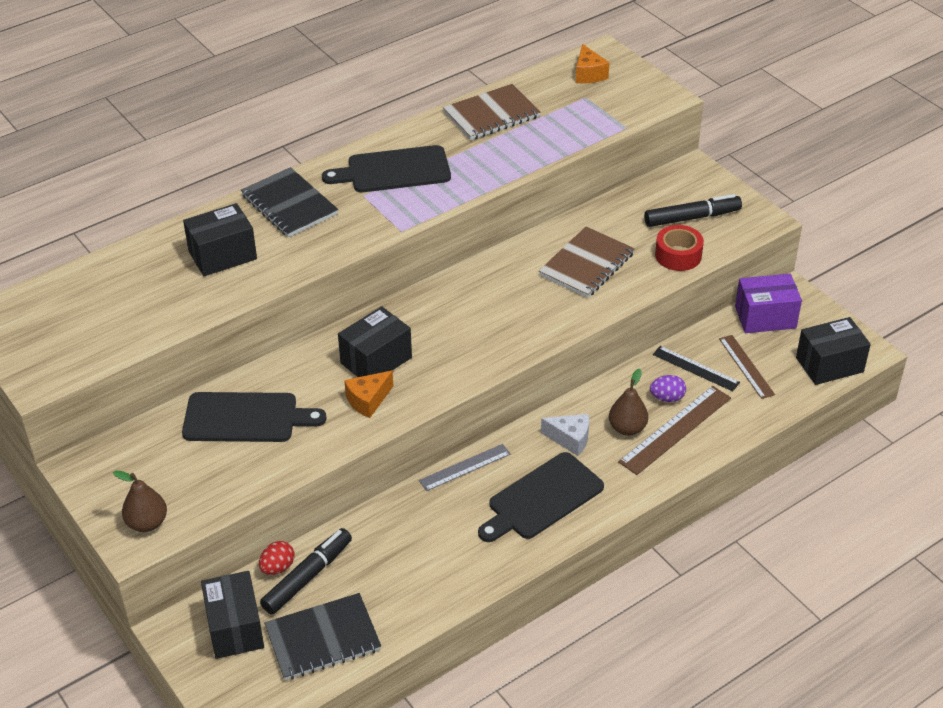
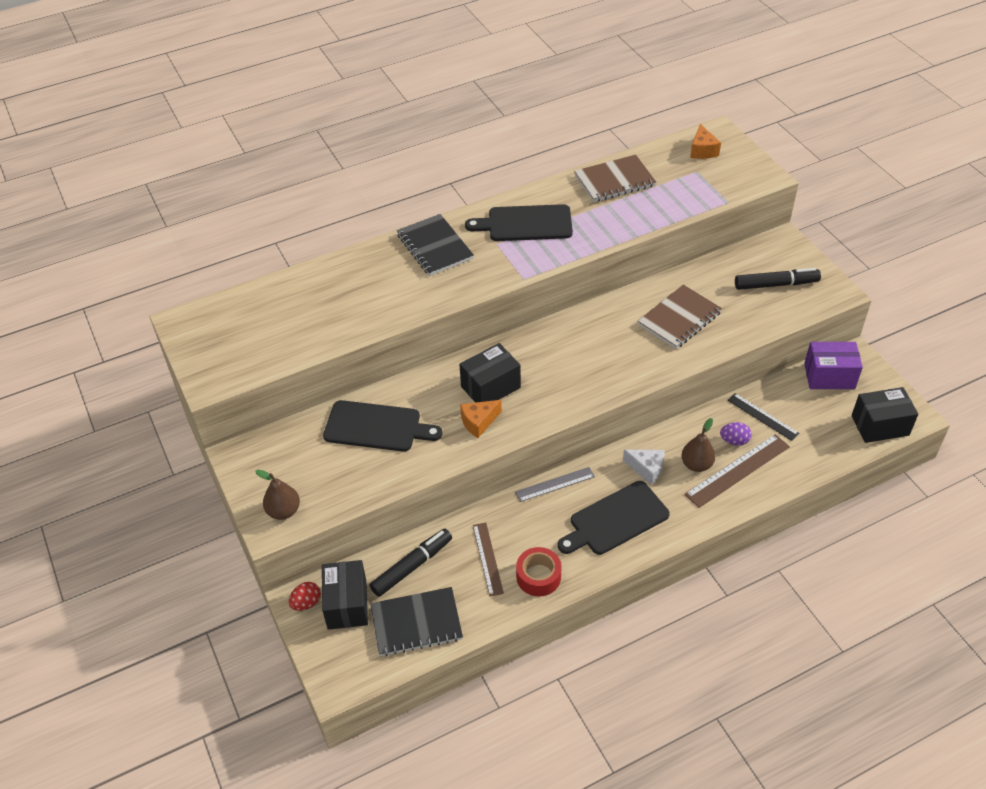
camera: 10 degrees right, 5 degrees up
(222, 255) = (373, 286): black box -> none
(277, 567) = (389, 555): red egg -> red egg (306, 603)
(678, 255) = (759, 317): red tape -> red tape (538, 576)
(746, 366) = (806, 419): brown ruler -> brown ruler (487, 558)

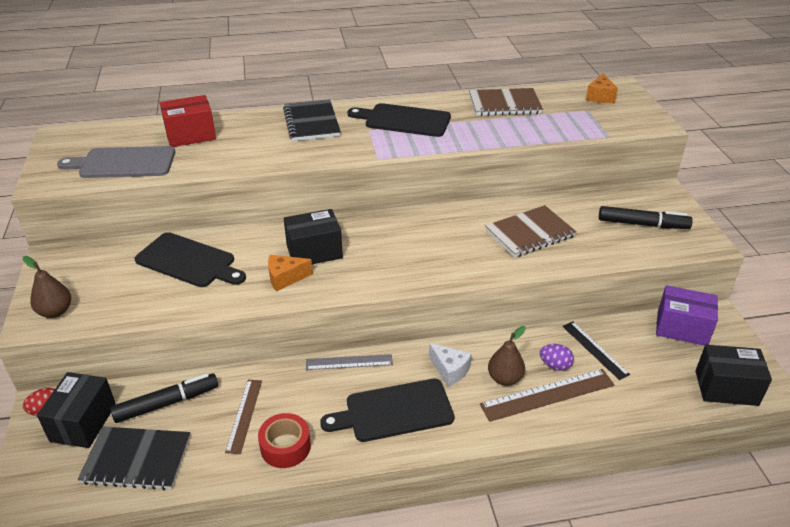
camera: 15 degrees right, 10 degrees down
(275, 342) = (123, 163): none -> grey cutting board
(321, 291) = (191, 135): none -> red box

